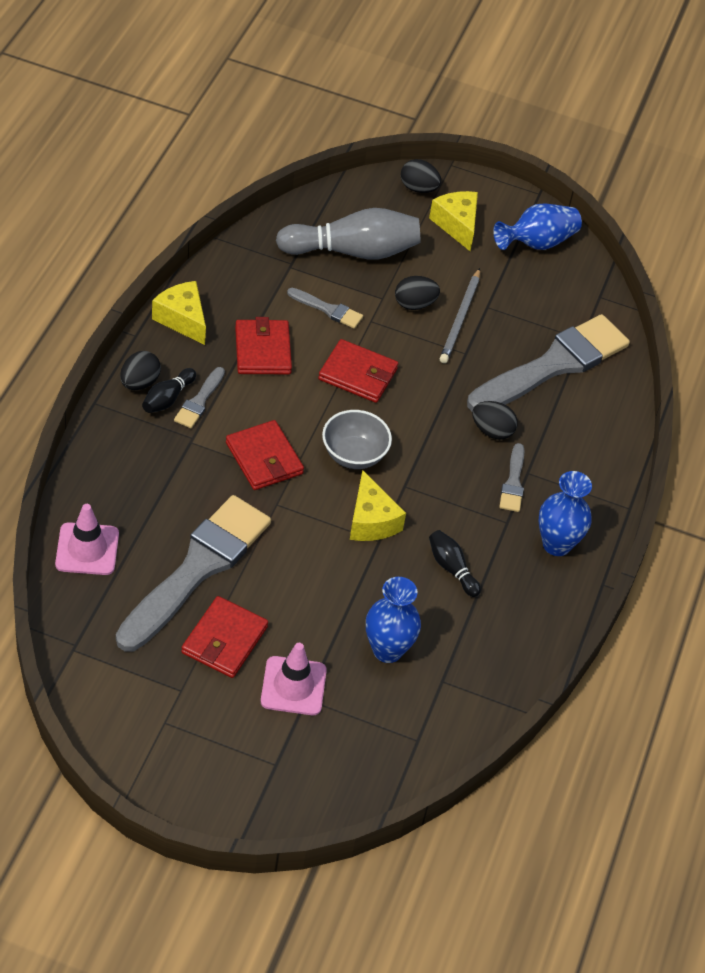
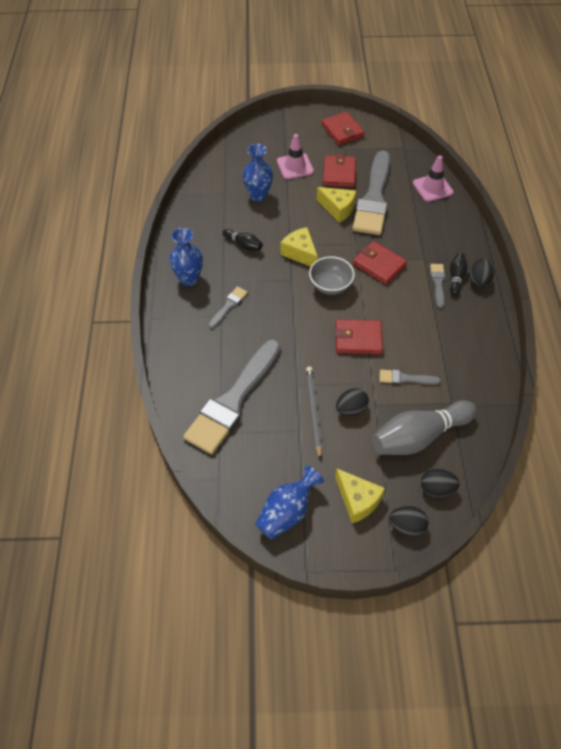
camera: 165 degrees right, 5 degrees up
(182, 319) = (488, 331): yellow cheese -> yellow cheese (338, 209)
(263, 350) = (425, 331): red wallet -> red wallet (342, 130)
(492, 431) = (255, 334): black egg -> black egg (436, 489)
(513, 482) = (228, 306): grey brush -> grey brush turned 45 degrees clockwise

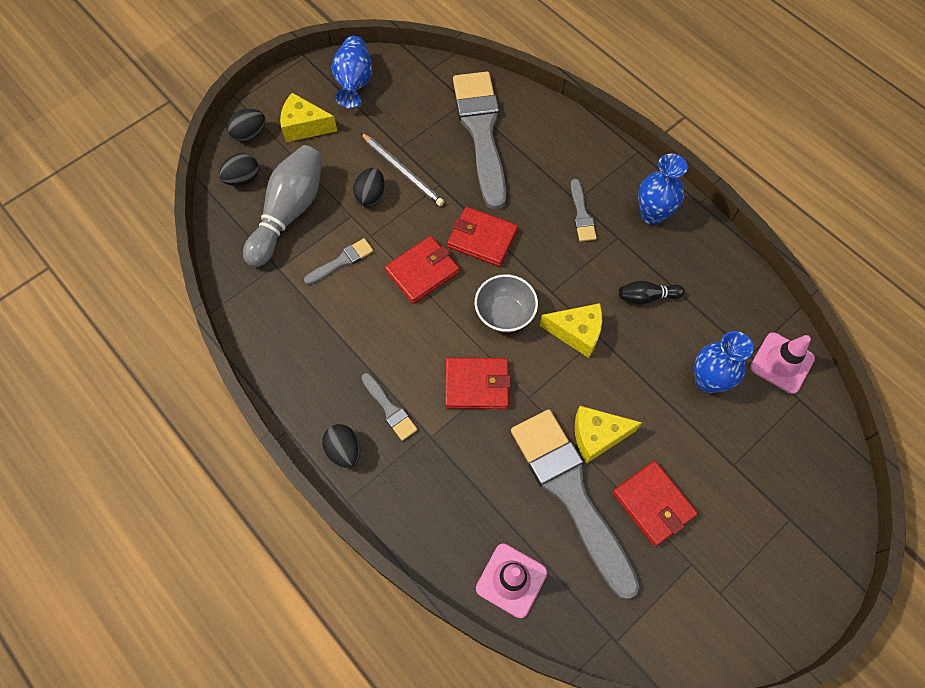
camera: 140 degrees right, 10 degrees up
(295, 166) = (718, 469): pink traffic cone -> pink traffic cone (782, 363)
(342, 130) = (731, 603): red wallet -> red wallet (482, 238)
(456, 277) = (374, 434): black bowling pin -> none

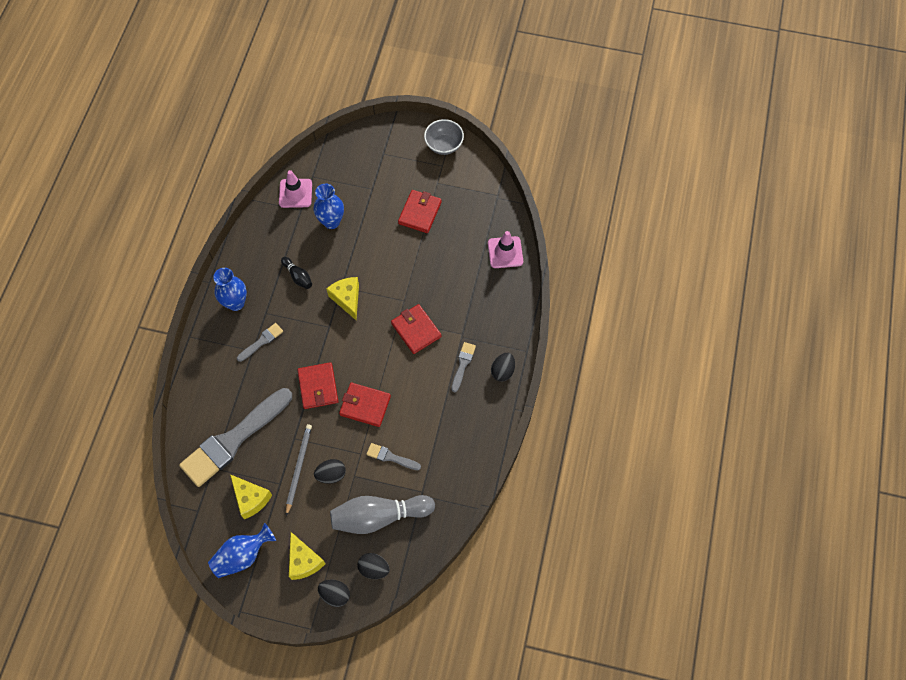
camera: 125 degrees left, 0 degrees up
(504, 314) = (361, 343): grey bowl -> grey bowl (444, 145)
(571, 493) = (442, 251): grey brush -> none
(597, 436) = (402, 256): yellow cheese -> yellow cheese (251, 498)

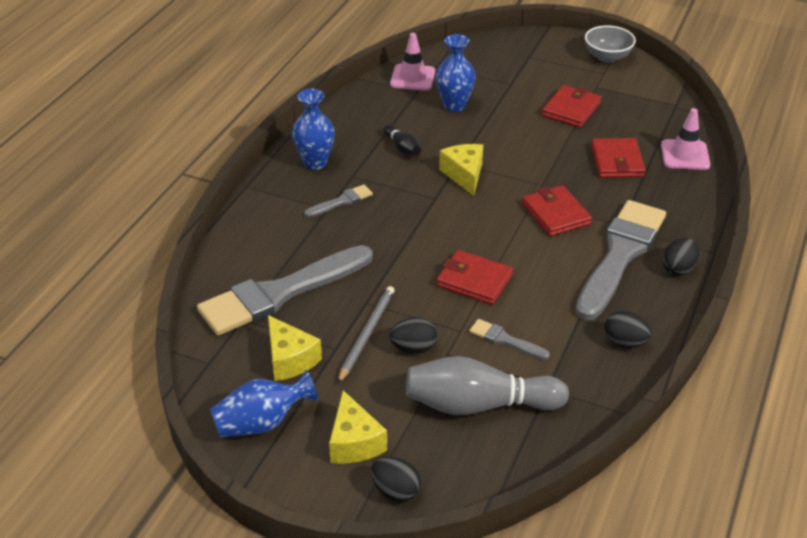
camera: 10 degrees right, 25 degrees down
(318, 387) = (410, 254): red wallet -> red wallet (617, 161)
(374, 568) = (462, 467): black egg -> black egg (625, 342)
(463, 364) = (620, 255): grey brush -> grey brush, size x2.34

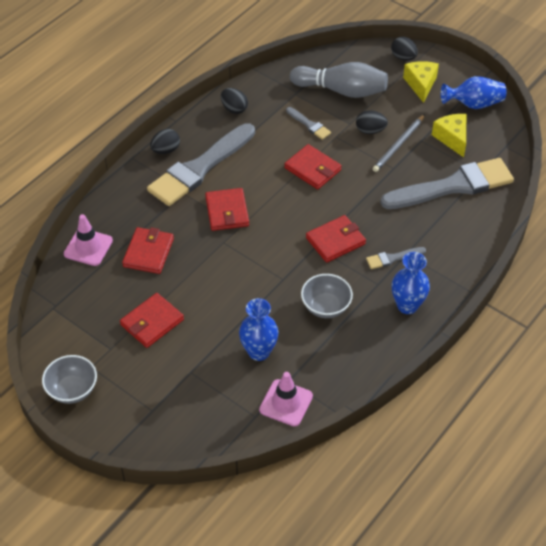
camera: 165 degrees left, 10 degrees up
(402, 148) = (326, 307): black bowling pin -> grey bowl
(414, 207) = (335, 241): none -> red wallet
(464, 175) = (282, 265): yellow cheese -> none

